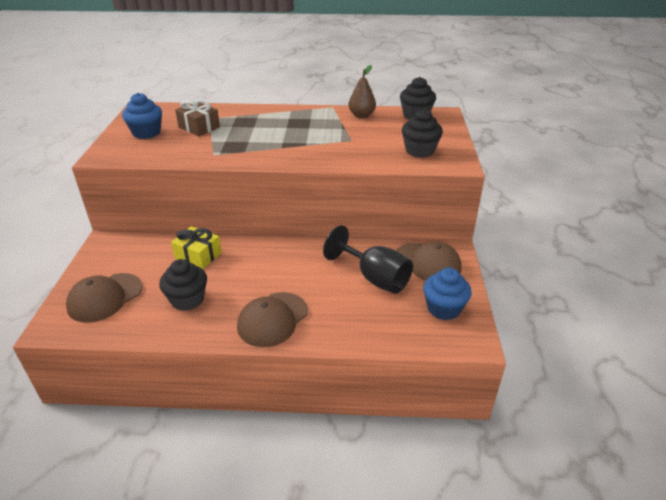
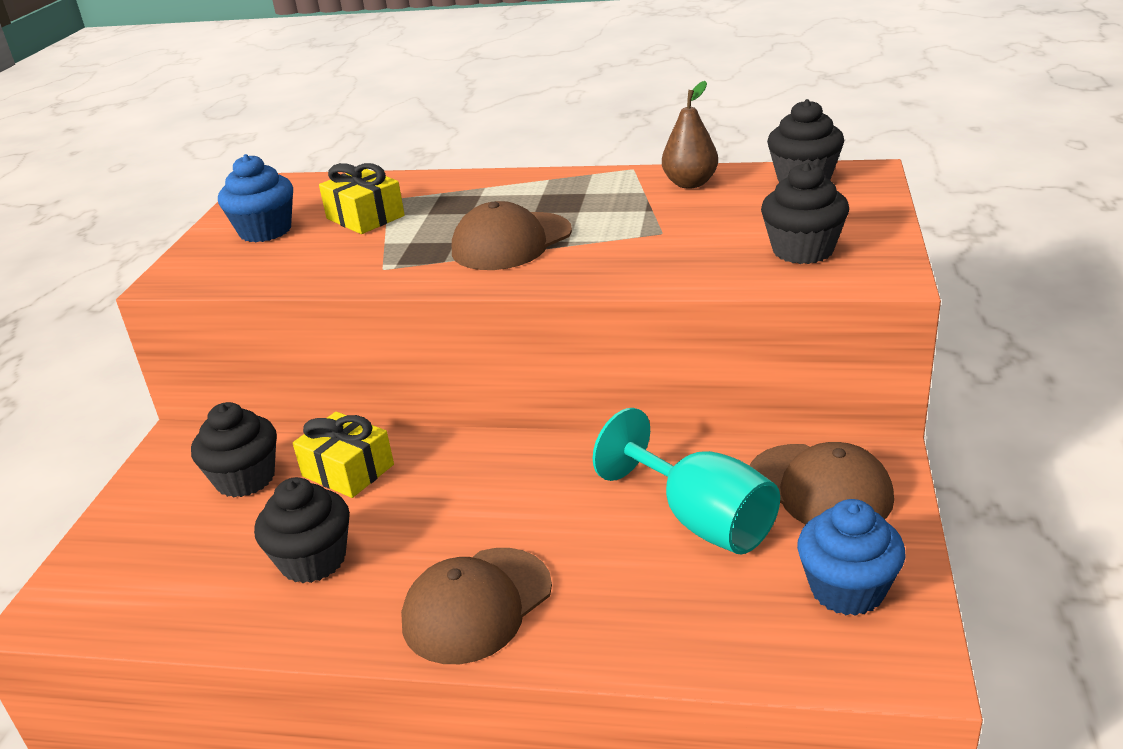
camera: 10 degrees right, 5 degrees down
(105, 297) = (158, 553): brown cap -> brown cap (511, 242)
(145, 260) = (245, 479): none -> black cupcake
(199, 127) = (365, 217): brown gift -> yellow gift
(374, 278) = (701, 520): black goblet -> turquoise goblet

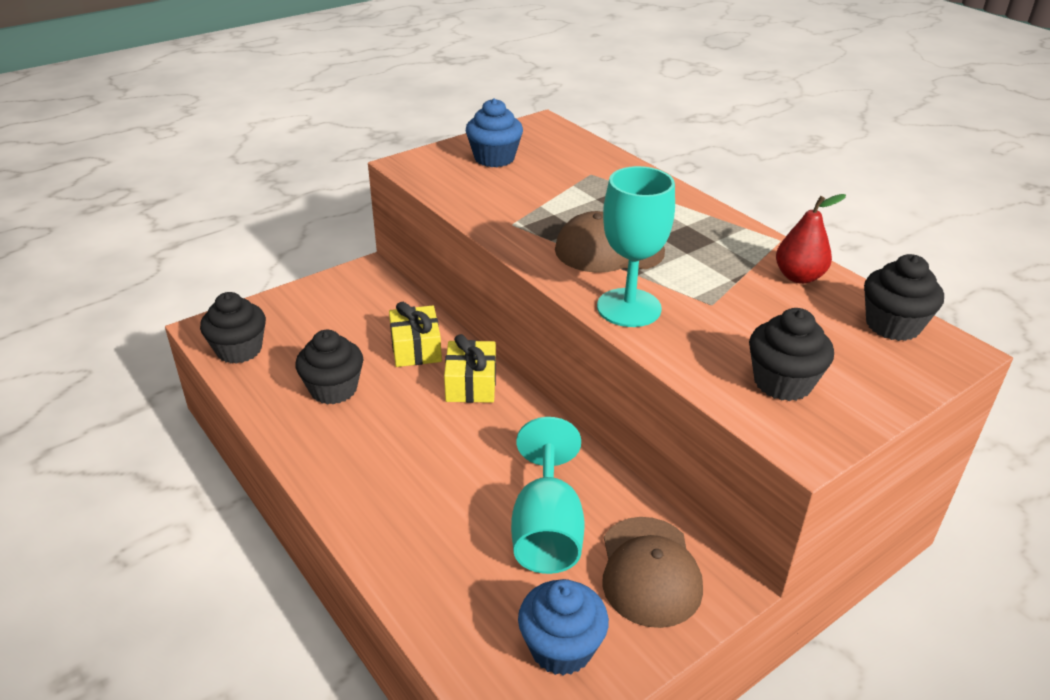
camera: 40 degrees right, 5 degrees up
(245, 479) = (366, 317): black cupcake -> black cupcake (239, 350)
(365, 217) = (558, 180): yellow gift -> yellow gift (471, 384)
(477, 605) = (366, 479): brown cap -> none
(604, 269) = (629, 308): none -> turquoise goblet
(690, 183) = (798, 277): brown pear -> red pear

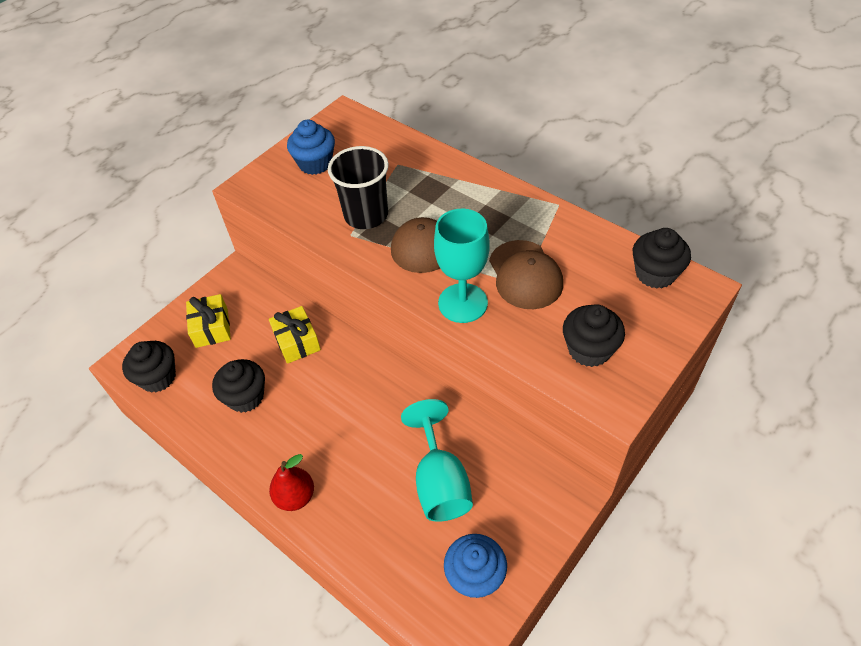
camera: 10 degrees left, 15 degrees up
(471, 384) = (349, 365): yellow gift -> yellow gift (212, 328)
(537, 210) = (366, 215): none -> black cup
(649, 571) = (519, 497): brown cap -> brown cap (525, 275)
(798, 277) = (580, 240): red pear -> red pear (295, 496)

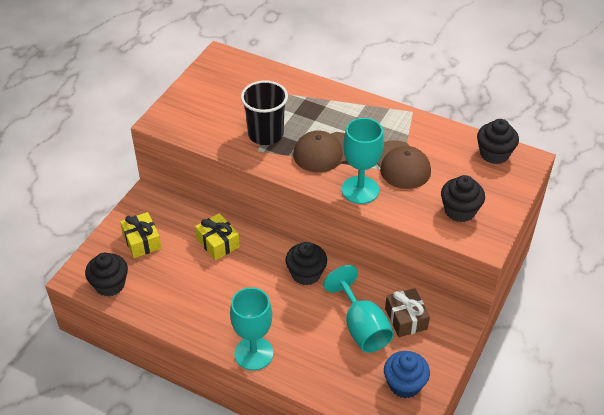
camera: 15 degrees left, 5 degrees down
(246, 397) = (189, 289): black cupcake -> black cupcake (306, 274)
(295, 496) = (253, 353): red pear -> turquoise goblet
(315, 163) = (210, 98): blue cupcake -> none
(500, 479) = (406, 319): none -> brown gift

